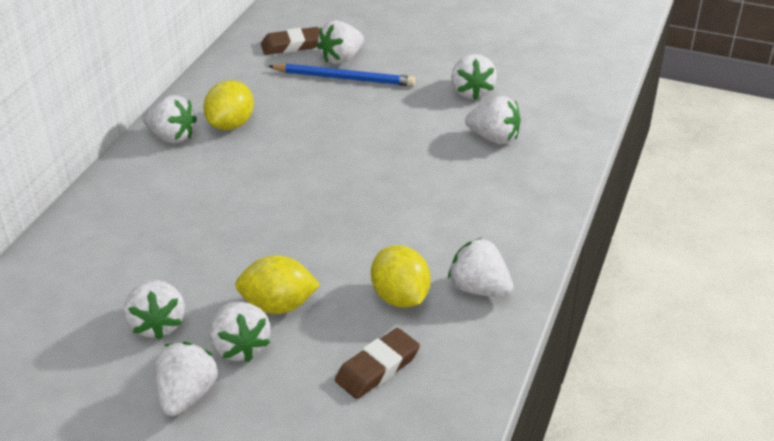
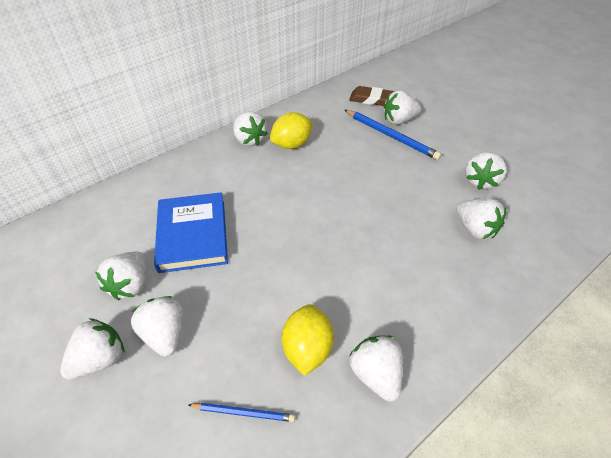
camera: 30 degrees right, 10 degrees up
(188, 253) = (193, 235): none -> blue book
(240, 347) = (165, 334): white strawberry -> white strawberry turned 150 degrees clockwise
(278, 305) = (216, 309): yellow lemon -> none
(377, 368) = (243, 412): brown eraser -> blue pencil

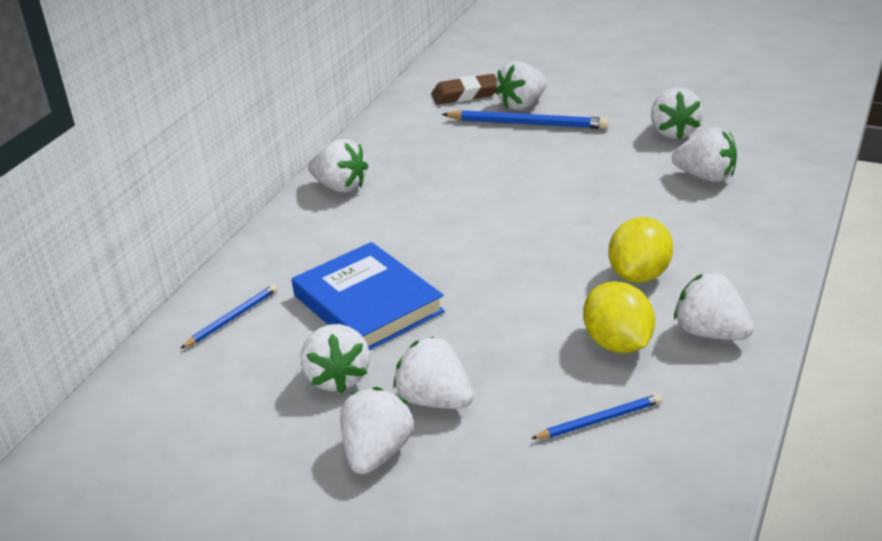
camera: 25 degrees left, 15 degrees down
(119, 210) = (232, 318): none -> blue pencil
(292, 144) = (405, 173): yellow lemon -> yellow lemon (639, 275)

